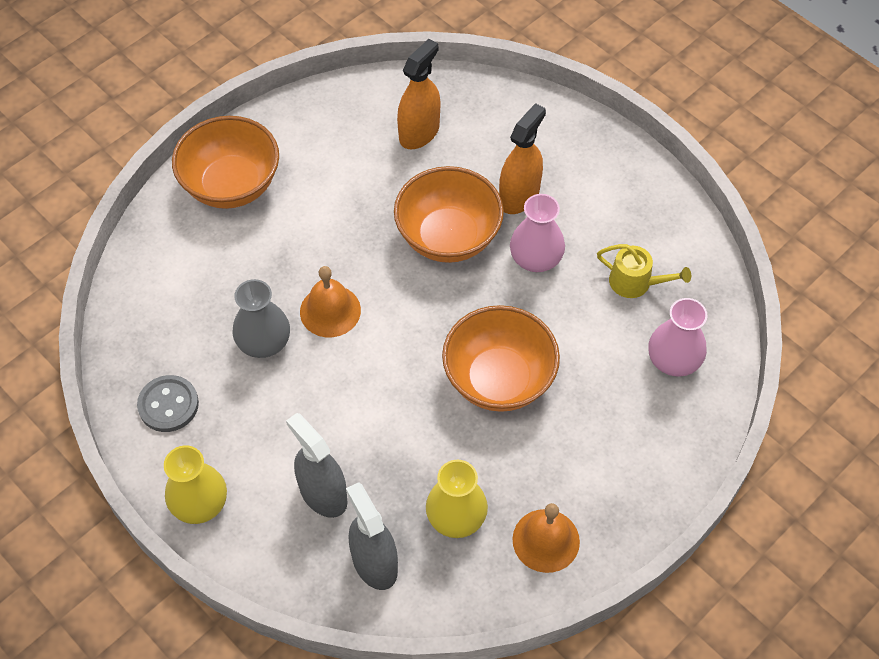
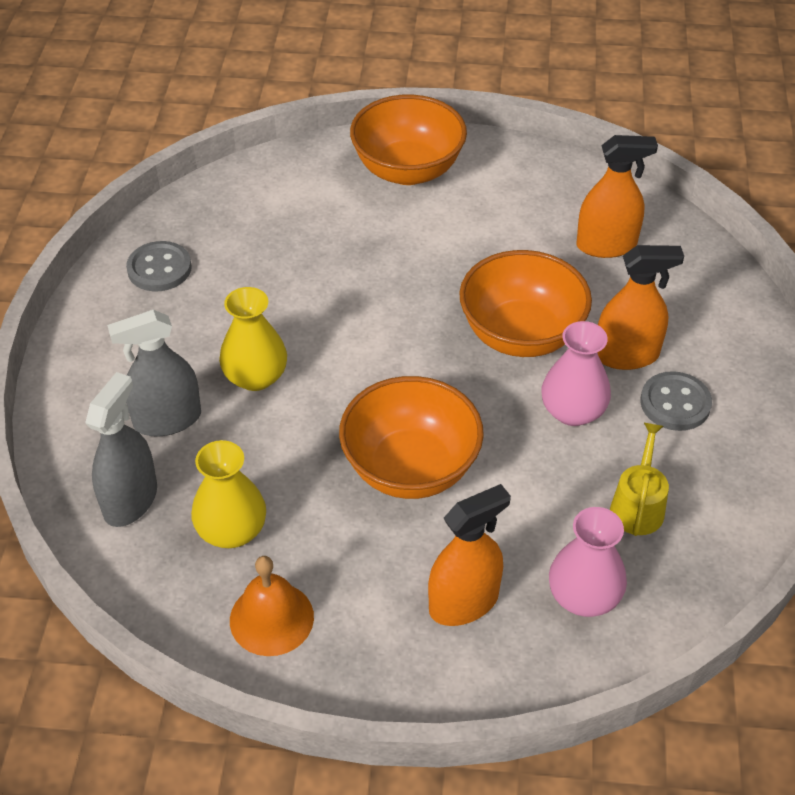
camera: 50 degrees right, 10 degrees down
(200, 503) = (85, 347): yellow vase -> yellow vase (255, 377)
(264, 342) = (278, 286): grey vase -> none
(323, 494) = (167, 420): grey spray bottle -> grey spray bottle turned 120 degrees counterclockwise
(330, 311) = (355, 307): orange bell -> none
(579, 202) = (675, 403): none -> grey button
(624, 425) = (463, 602): none -> orange spray bottle
(635, 282) = (638, 506): yellow watering can -> yellow watering can turned 150 degrees counterclockwise

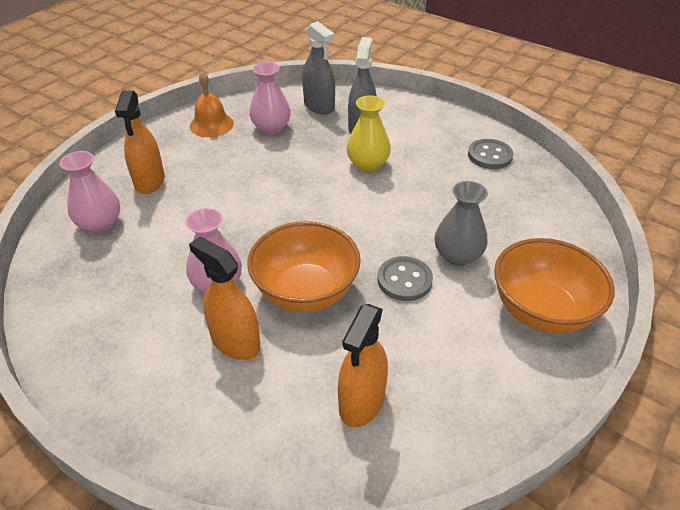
camera: 120 degrees right, 5 degrees down
(232, 530) = (271, 128): yellow vase -> pink vase
(374, 243) = (457, 255): none -> grey vase
(410, 468) = (247, 196): orange bowl -> none
(626, 355) = (235, 342): orange spray bottle -> orange spray bottle turned 105 degrees clockwise
(638, 506) = (121, 276): yellow watering can -> none
(675, 403) = (168, 344): grey button -> grey button (404, 280)

